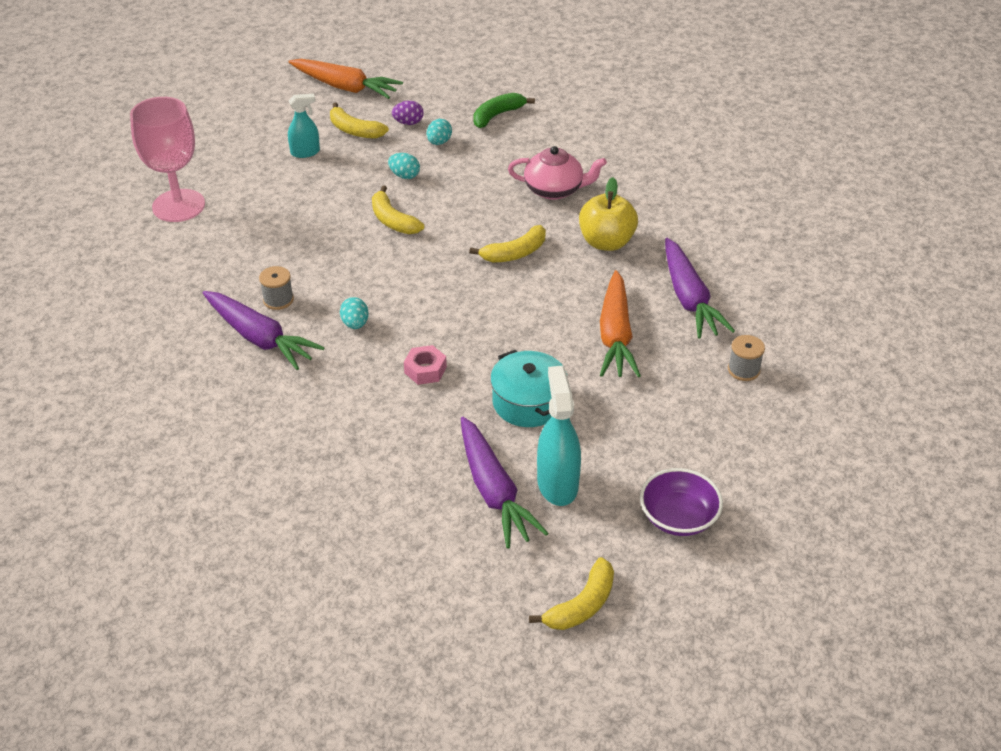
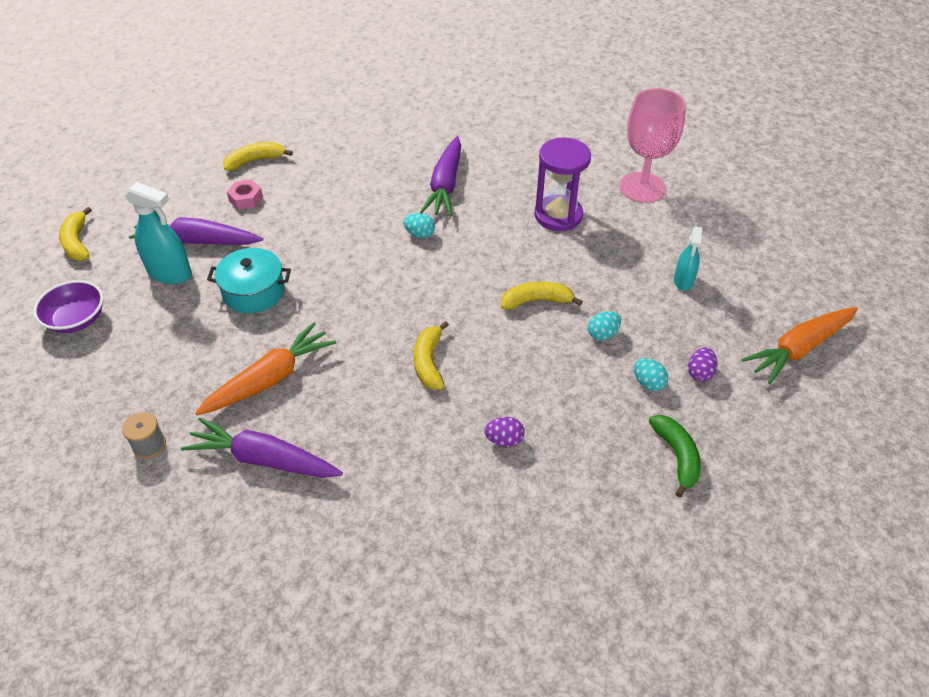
camera: 120 degrees right, 5 degrees up
(259, 338) = (445, 185): purple carrot -> purple carrot turned 60 degrees counterclockwise
(260, 244) = (558, 215): none -> purple hourglass
(278, 300) = (481, 205): grey spool -> none
(354, 130) = (705, 327): yellow banana -> yellow banana (255, 161)
(425, 370) = (338, 252): pink nut -> pink nut (246, 199)
(555, 190) = (504, 440): pink teapot -> purple egg
(606, 242) = (391, 439): yellow apple -> none
(615, 335) = (270, 379): orange carrot -> orange carrot turned 105 degrees clockwise

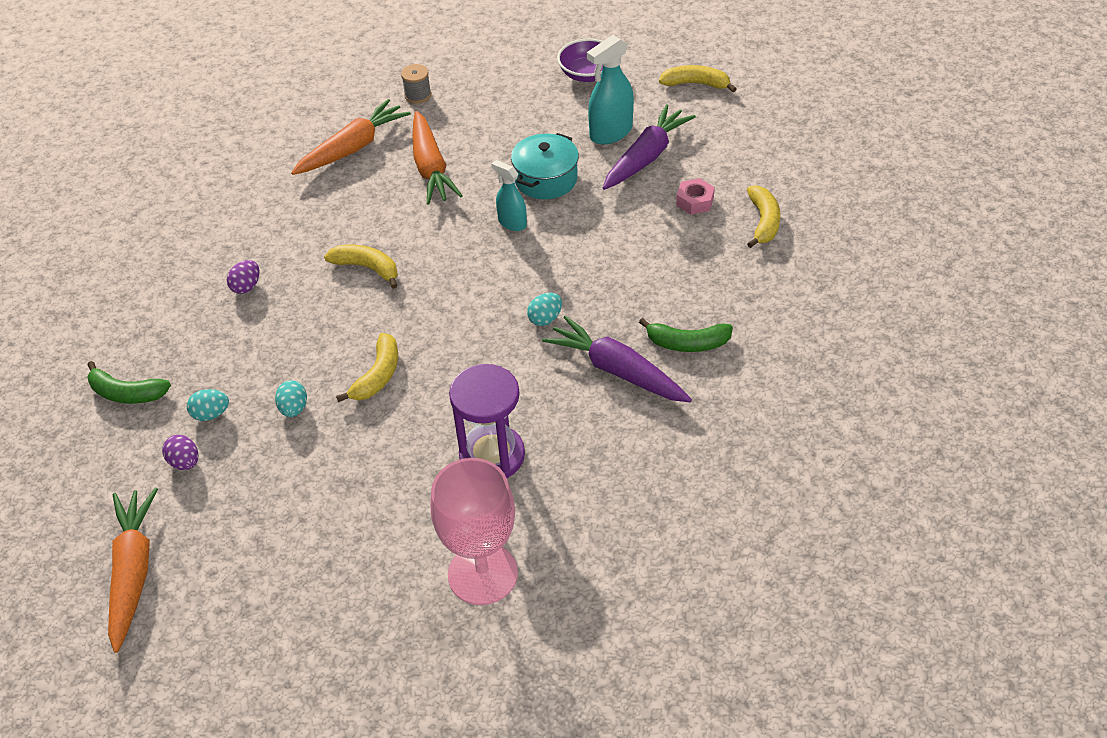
camera: 120 degrees right, 0 degrees up
(264, 459) = (353, 148): purple carrot -> orange carrot
(400, 162) = (687, 343): none -> green banana
(683, 281) = (303, 522): turquoise spray bottle -> turquoise spray bottle (512, 223)

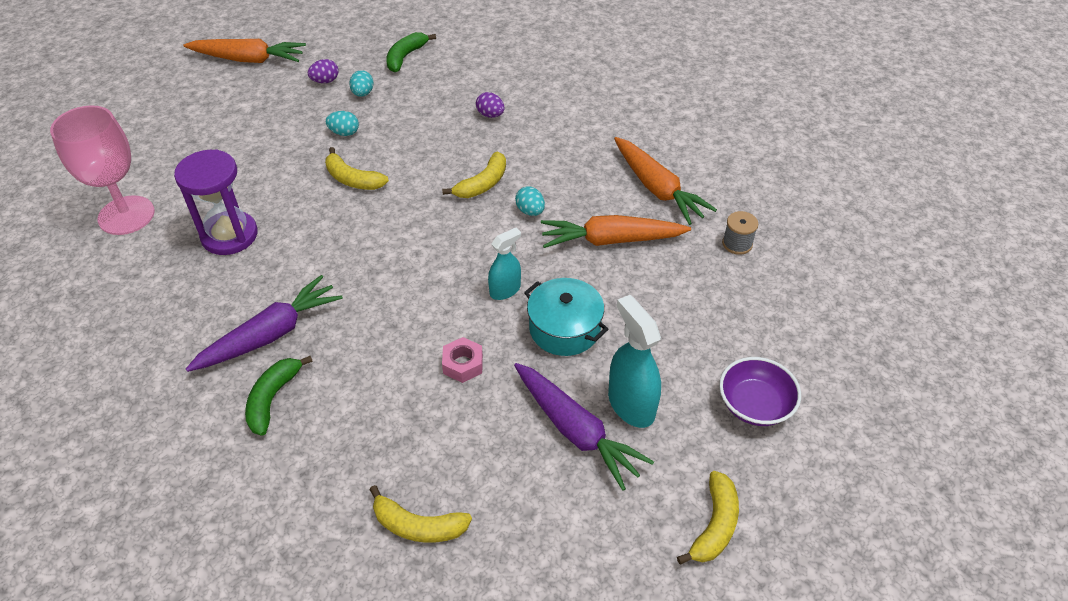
camera: 100 degrees right, 0 degrees up
(545, 319) = (362, 294): turquoise egg -> turquoise egg (530, 211)
(695, 201) = (480, 461): pink nut -> pink nut (463, 364)

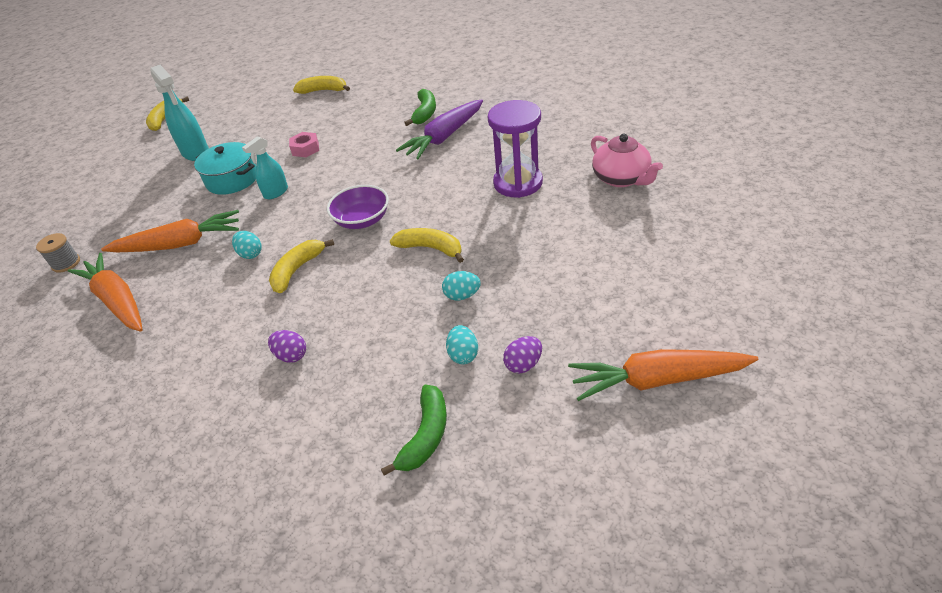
camera: 175 degrees right, 5 degrees down
(126, 215) = (621, 178): pink goblet -> pink teapot
(576, 431) = (233, 136): purple carrot -> none
(754, 405) = (114, 167): purple bowl -> purple bowl (362, 220)

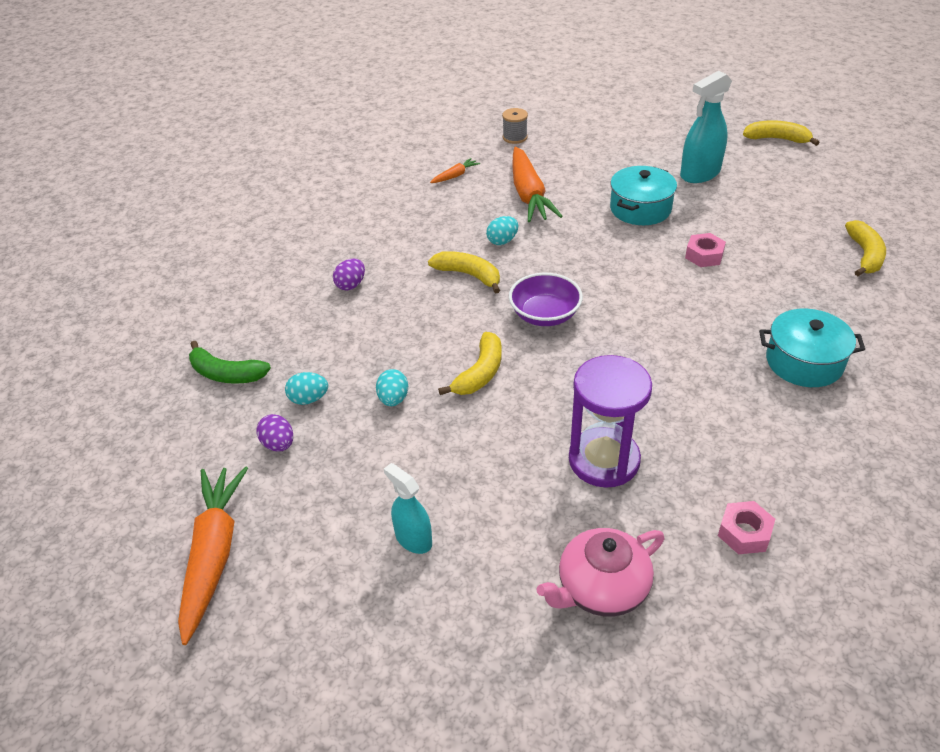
camera: 90 degrees right, 0 degrees up
(117, 300) = (455, 176): orange carrot -> orange carrot, size x0.45
(276, 192) = (610, 243): turquoise spray bottle -> turquoise spray bottle (413, 539)
(425, 113) = (804, 362): green banana -> turquoise pot
(444, 137) = (731, 383): purple carrot -> none
(566, 132) = (744, 533): none -> pink nut

